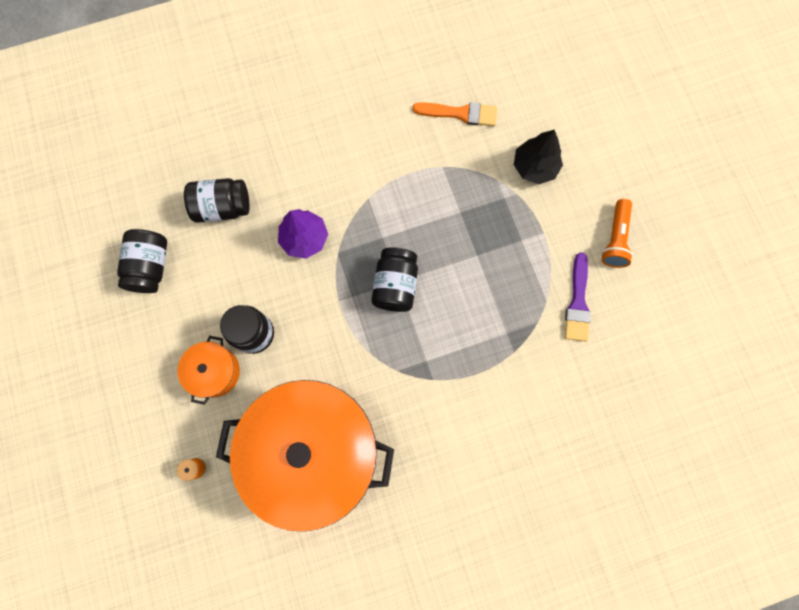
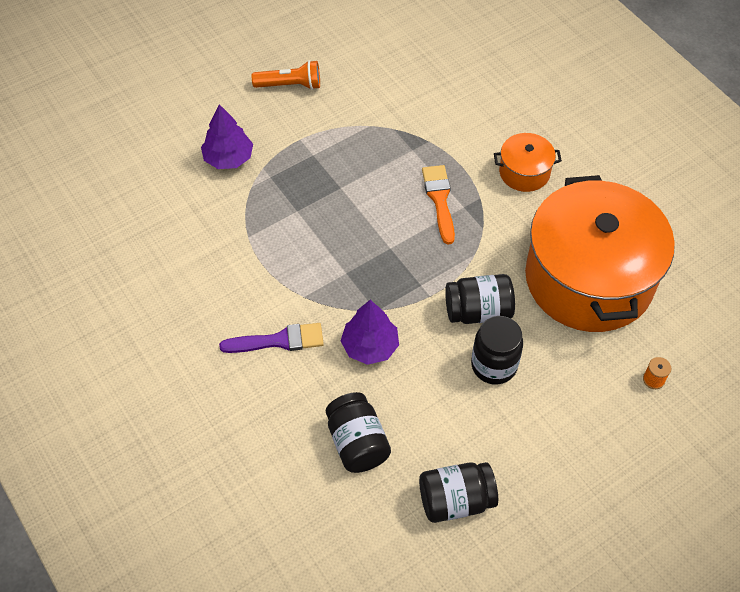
camera: 105 degrees left, 20 degrees down
(215, 372) = (549, 392): orange pot -> orange pot (524, 172)
(395, 285) = (395, 249): black jar -> black jar (478, 311)
(460, 113) = (179, 234): orange brush -> orange brush (439, 200)
(534, 167) = (228, 158): black tree -> purple tree
(577, 302) = (363, 102): purple brush -> purple brush (278, 341)

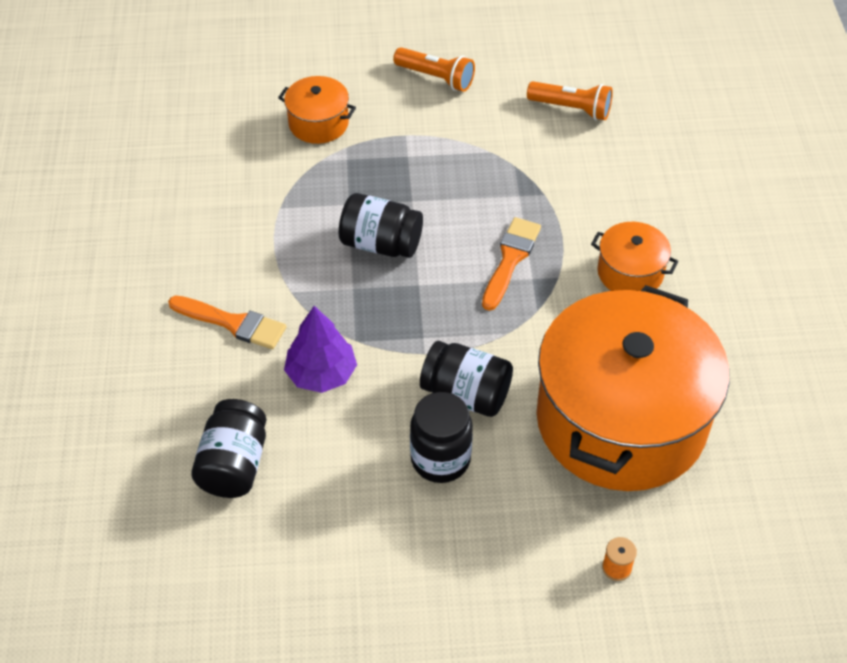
camera: 30 degrees right, 5 degrees down
(228, 158) = (318, 123): purple tree -> orange pot
(278, 341) = (232, 323): purple brush -> orange brush
(403, 68) = (572, 109): none -> orange flashlight
(455, 500) = (291, 578): black jar -> black jar (381, 244)

